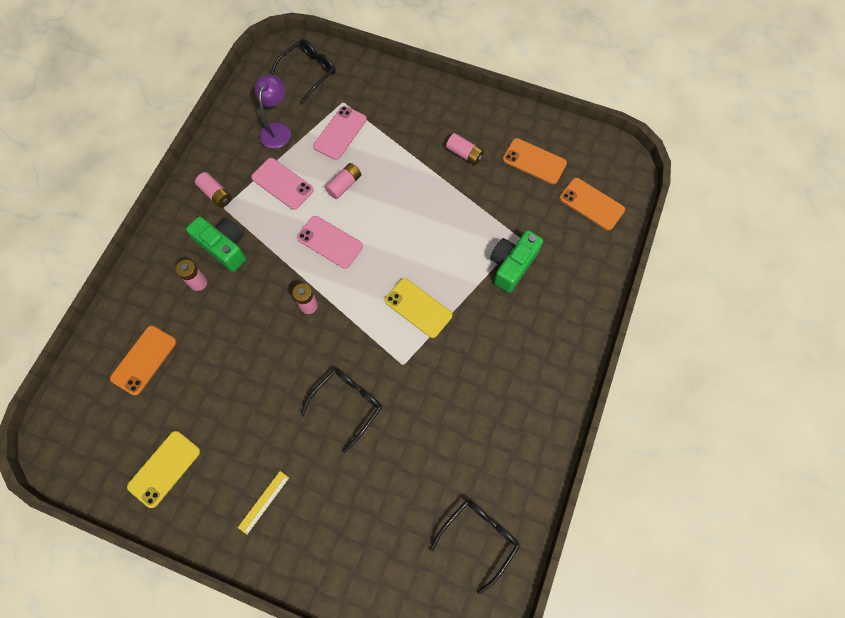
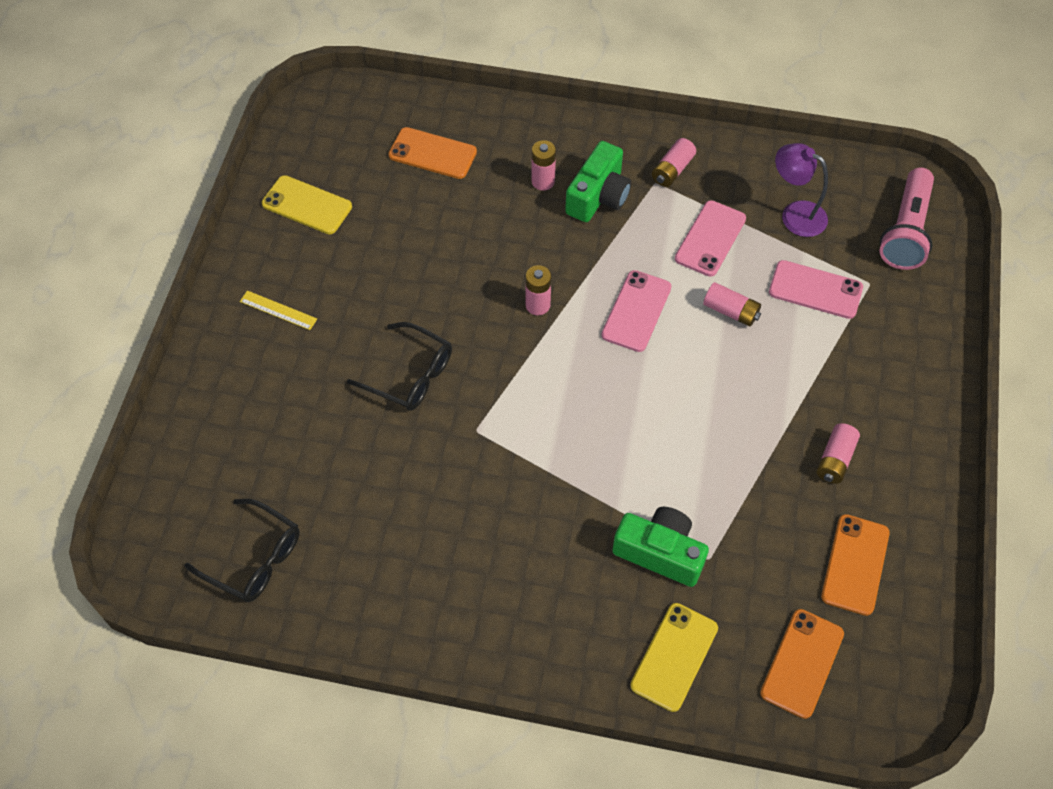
camera: 80 degrees right, 10 degrees down
(277, 129) = (795, 214): purple lamp -> purple lamp turned 150 degrees counterclockwise
(308, 72) = (906, 231): black glasses -> pink flashlight
(418, 308) = (562, 436): yellow phone -> yellow phone (674, 657)

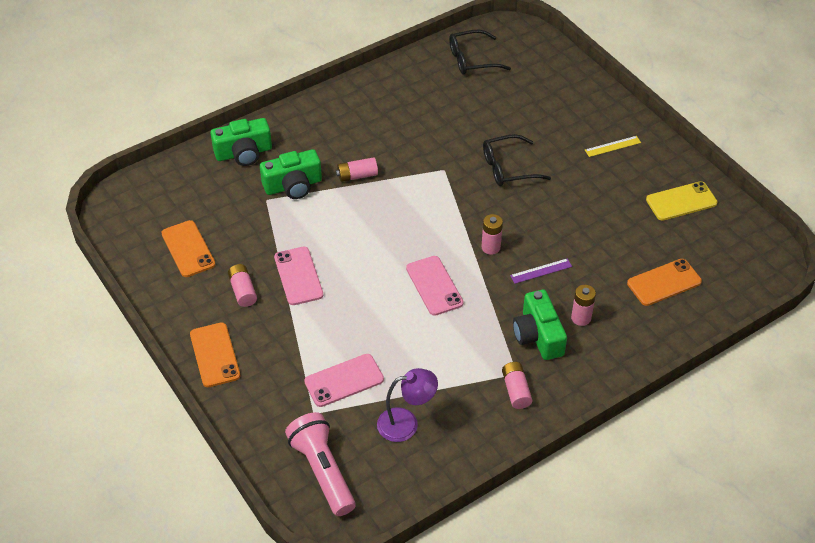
camera: 135 degrees right, 10 degrees down
(522, 246) = (541, 271): none -> purple ruler
(674, 657) = (243, 153): yellow phone -> green camera
(710, 239) = (441, 363): pink phone -> pink phone (298, 276)
(731, 311) = (381, 327): pink battery -> pink battery (357, 176)
(802, 663) = (179, 191): orange phone -> orange phone (215, 355)

